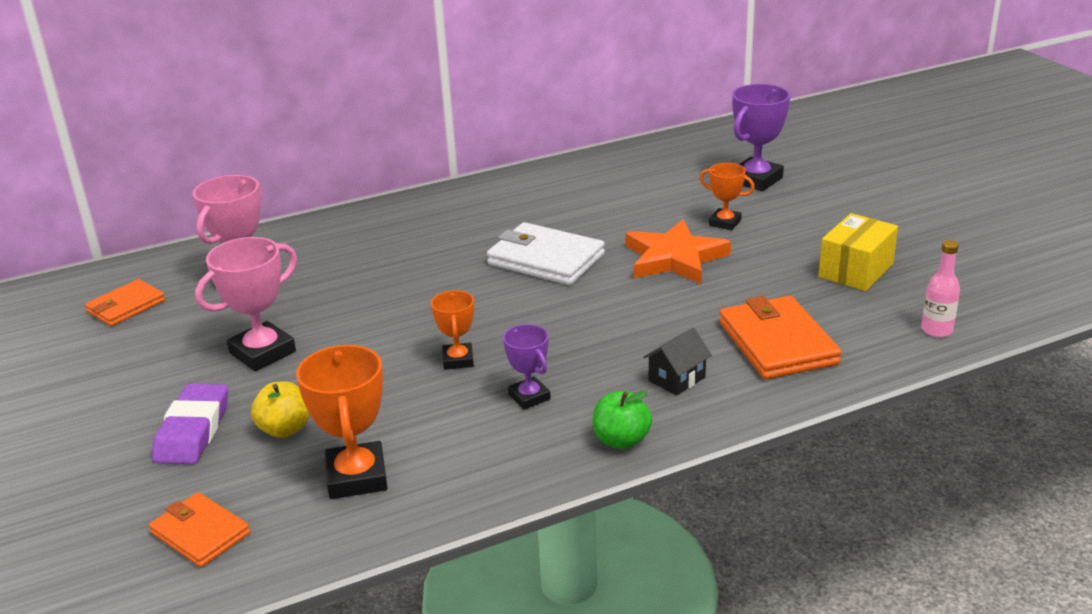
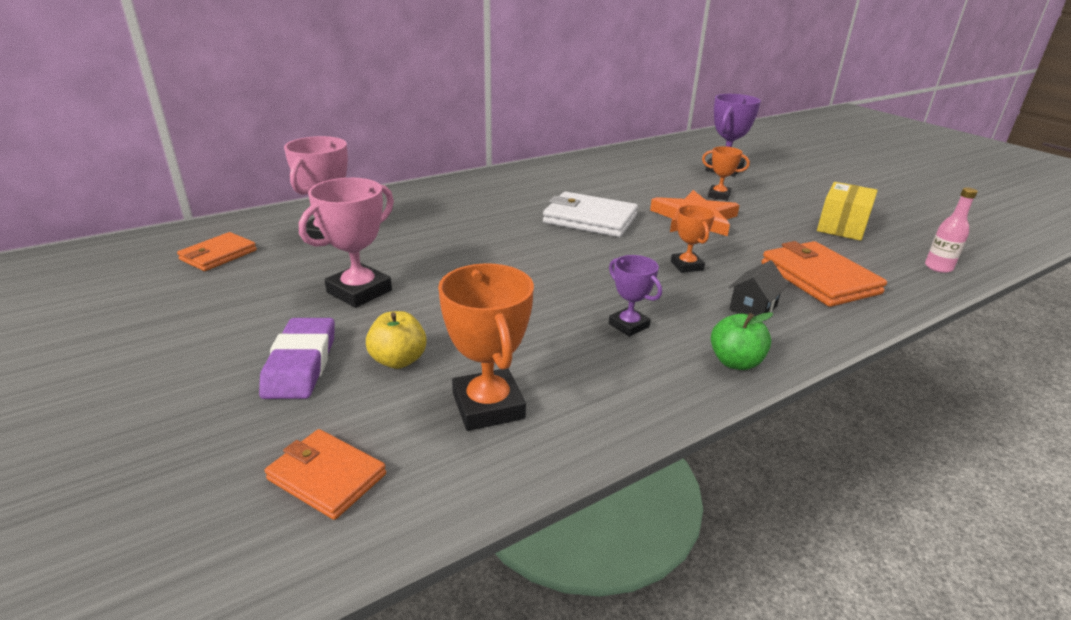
camera: 10 degrees left, 0 degrees up
(458, 360) = (548, 295): orange trophy -> orange trophy (686, 266)

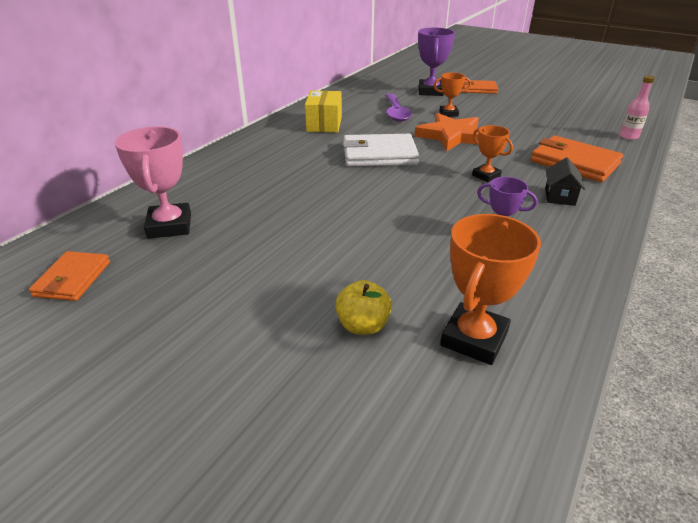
camera: 25 degrees left, 5 degrees up
(301, 364) = (282, 361): purple eraser -> none
(326, 477) = (420, 456): orange wallet -> orange wallet (479, 89)
(359, 291) = (259, 273): pink trophy -> none
(488, 406) = (474, 339): orange trophy -> orange trophy turned 75 degrees clockwise
(656, 183) = (396, 113): none -> purple spoon
(735, 362) = (592, 242): green apple -> none
(842, 226) = (548, 120): yellow box -> yellow box (324, 124)

